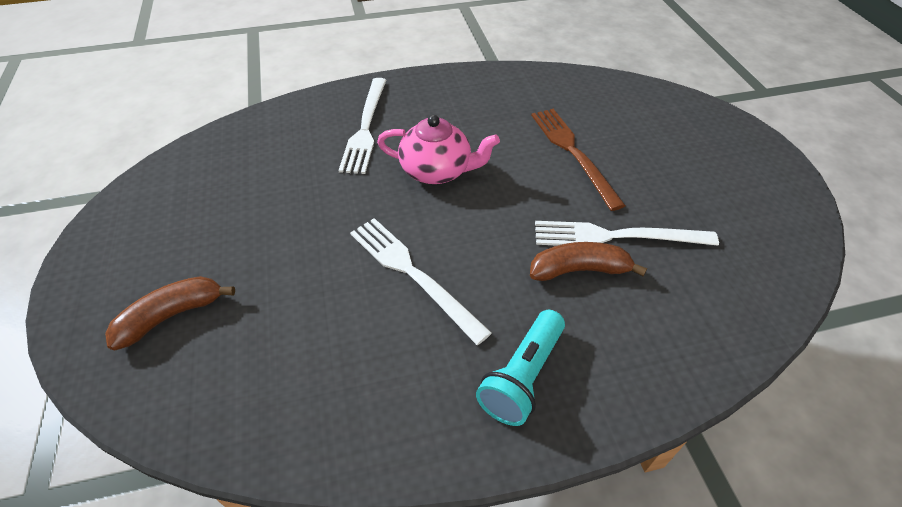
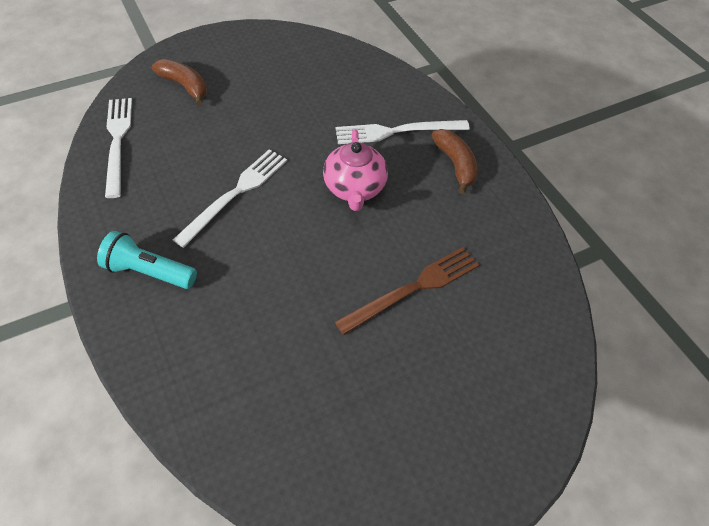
camera: 75 degrees right, 5 degrees up
(579, 270) = (257, 302): brown banana -> brown banana (455, 165)
(616, 236) = (303, 330): white fork -> white fork (117, 142)

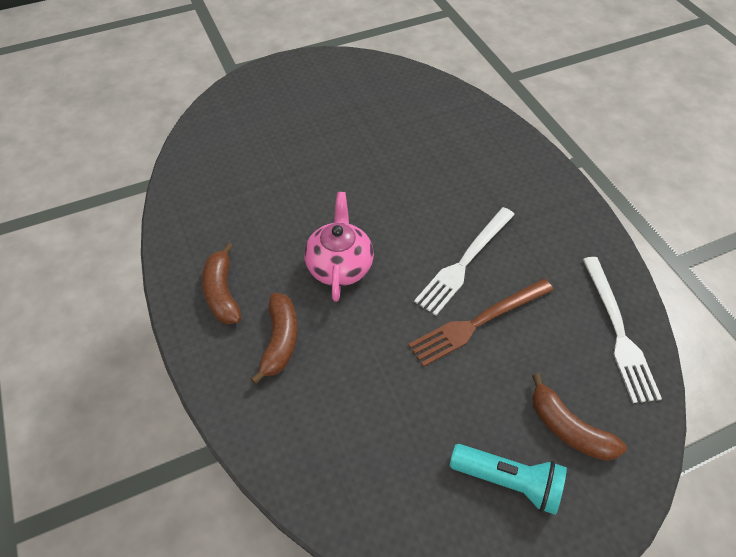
camera: 175 degrees left, 0 degrees up
(149, 272) = (526, 191): turquoise flashlight -> turquoise flashlight (508, 481)
(396, 131) = (280, 341): white fork -> brown banana
(413, 288) = (298, 173): brown fork -> brown fork (478, 322)

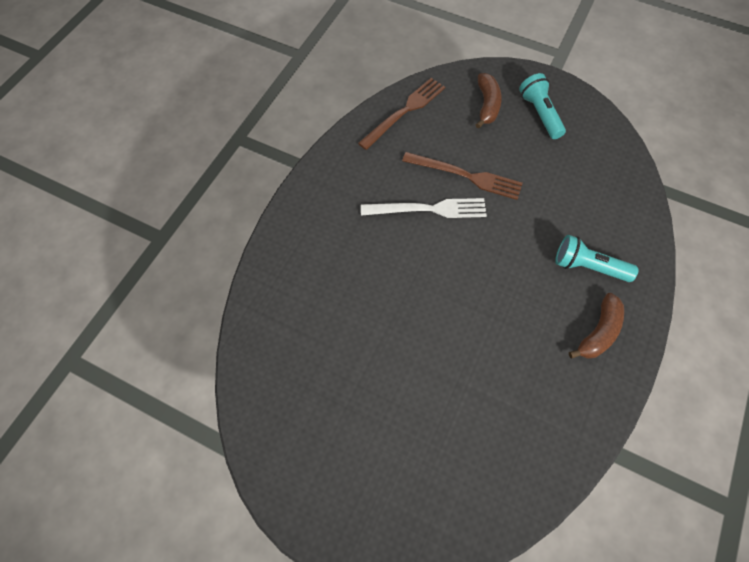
camera: 130 degrees left, 10 degrees up
(280, 341) = (588, 266): brown banana -> turquoise flashlight
(340, 266) = (504, 278): pink teapot -> none
(618, 331) = (404, 111): white fork -> brown fork

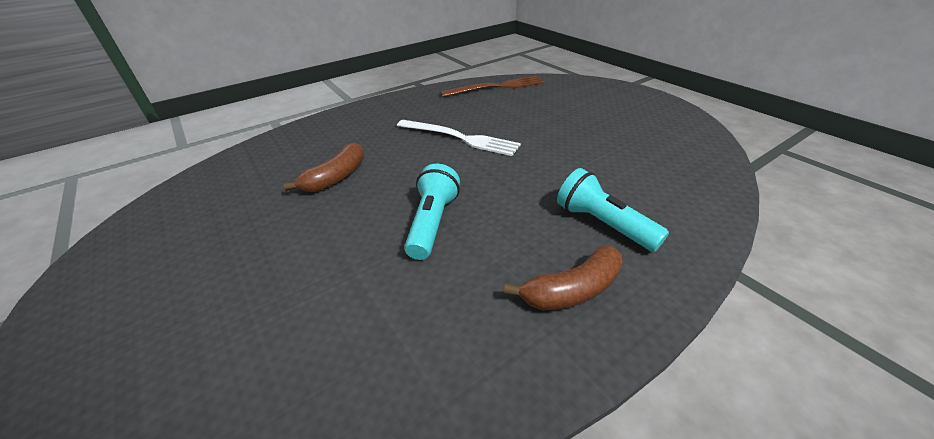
camera: 30 degrees right, 25 degrees down
(466, 176) = (516, 128): brown fork -> none
(487, 105) = (575, 97): brown banana -> brown banana (336, 177)
(539, 114) = (626, 111): turquoise flashlight -> turquoise flashlight (432, 223)

